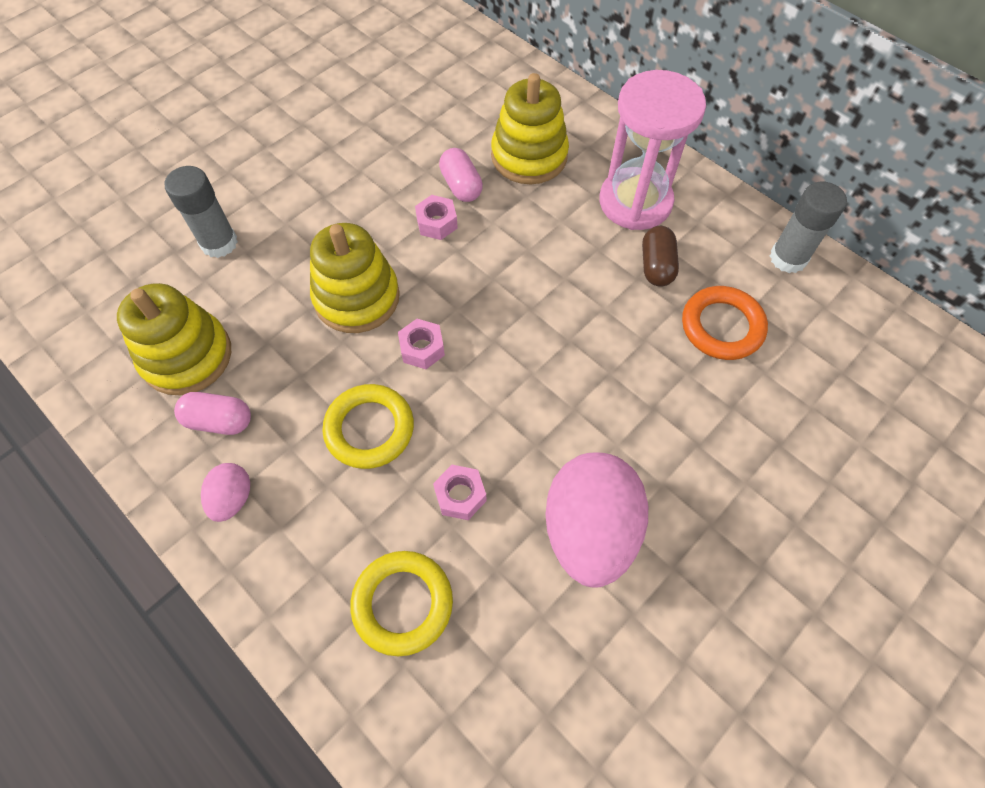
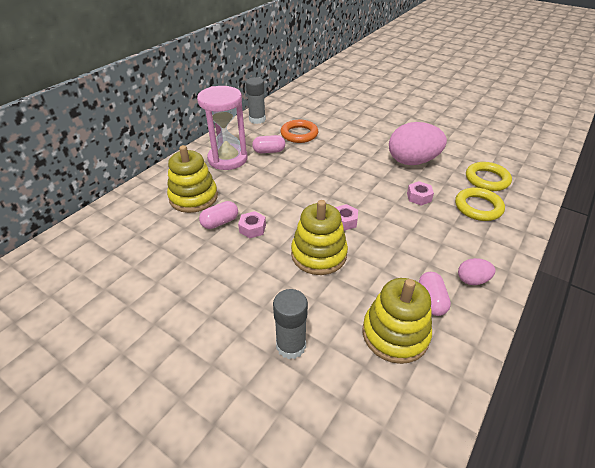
camera: 100 degrees left, 20 degrees down
(369, 429) = (402, 233): yellow ring -> yellow ring (487, 179)
(656, 266) = (269, 151): brown capsule -> pink capsule

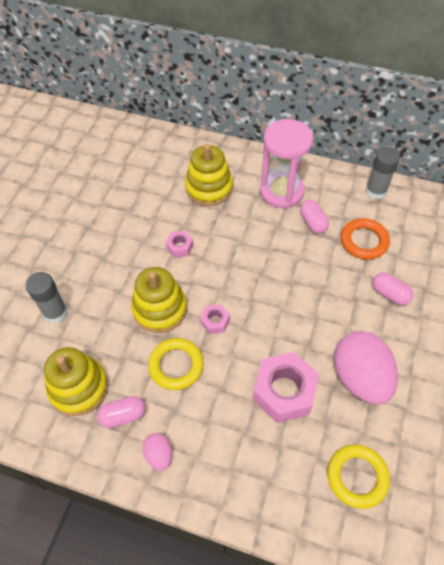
camera: 75 degrees right, 15 degrees up
(220, 222) = (180, 220): pink capsule -> pink capsule (390, 294)
(419, 197) = (284, 392): pink nut -> pink nut, size x2.07
(478, 207) = (288, 463): yellow ring -> yellow ring (176, 365)

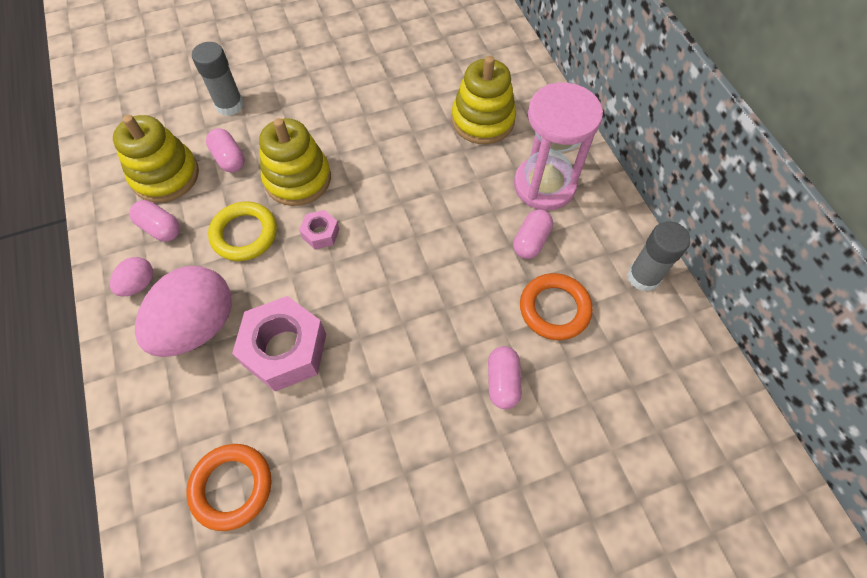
camera: 50 degrees right, 5 degrees up
(103, 339) = (229, 158): none -> pink capsule
(180, 247) = (385, 146): pink nut -> none
(357, 477) = (232, 487): yellow ring -> orange ring
(360, 377) = (360, 416): pink egg -> pink egg (198, 326)

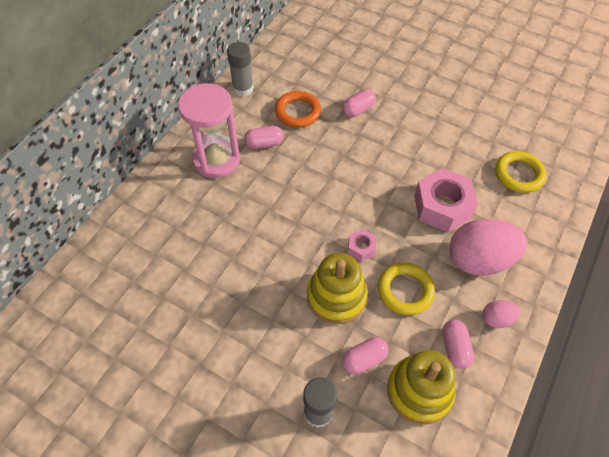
camera: 130 degrees left, 5 degrees down
(229, 158) = (363, 359): pink capsule -> pink capsule turned 45 degrees clockwise
(232, 487) = (518, 174): orange ring -> yellow ring
(482, 120) = (186, 224): yellow stacking toy -> none

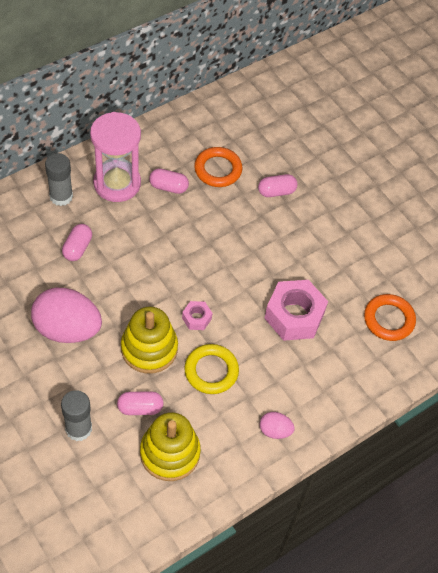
camera: 20 degrees right, 0 degrees up
(243, 88) = (180, 125): grey glue stick -> grey glue stick (61, 196)
(454, 348) = (222, 435): pink capsule -> pink capsule (77, 248)
(479, 260) = (294, 376): pink egg -> pink egg (67, 329)
(518, 174) = (388, 319): yellow ring -> orange ring

